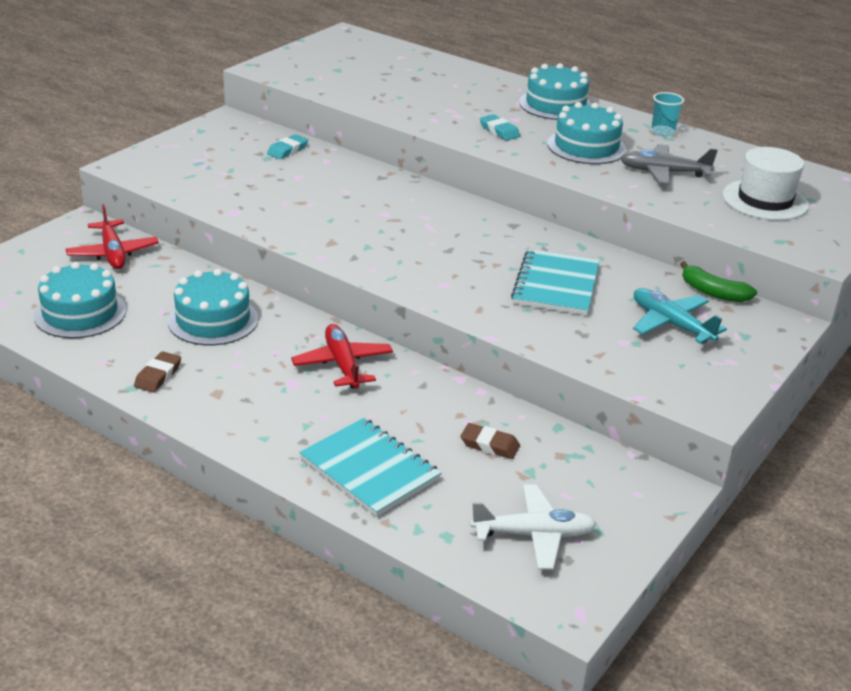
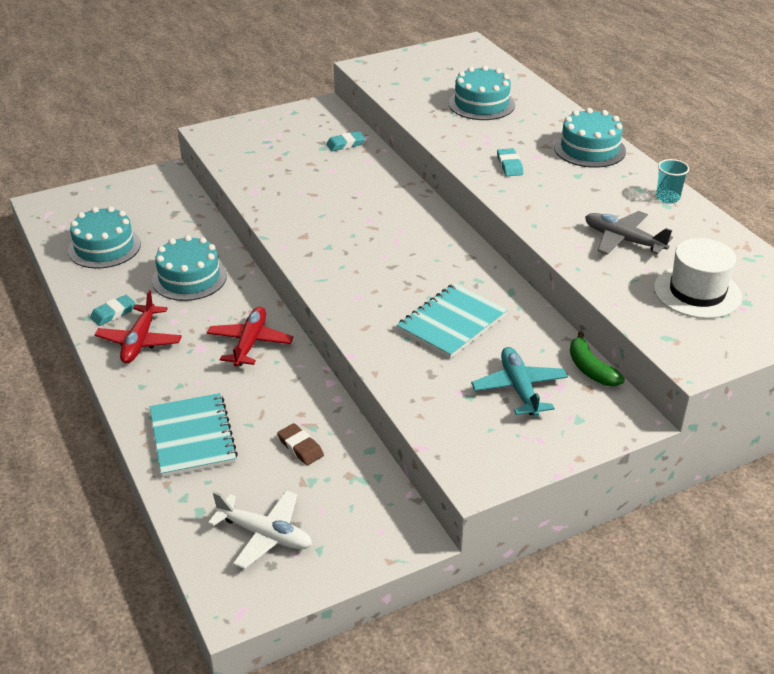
camera: 30 degrees right, 5 degrees up
(113, 253) = (167, 203): red plane -> red plane (139, 341)
(158, 376) = (113, 313): brown eraser -> turquoise eraser
(586, 146) = (575, 197): turquoise cake -> turquoise cake (481, 104)

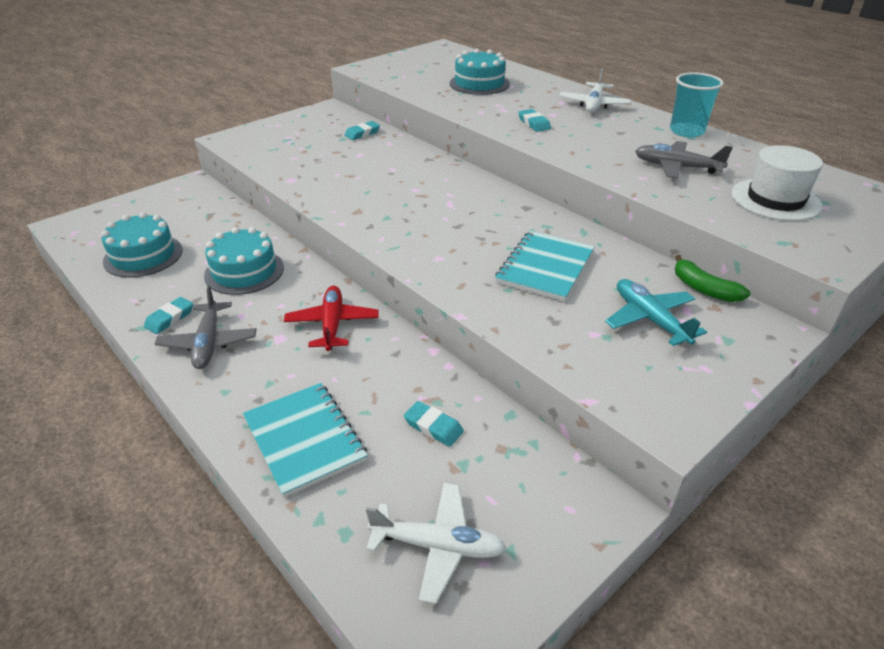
camera: 15 degrees left, 0 degrees up
(139, 341) = (208, 343): red plane -> grey plane
(300, 447) = (433, 427): brown eraser -> turquoise eraser
(589, 149) = (594, 105): turquoise cake -> white plane
(667, 198) = (687, 131): turquoise cup -> turquoise cup, size x1.55

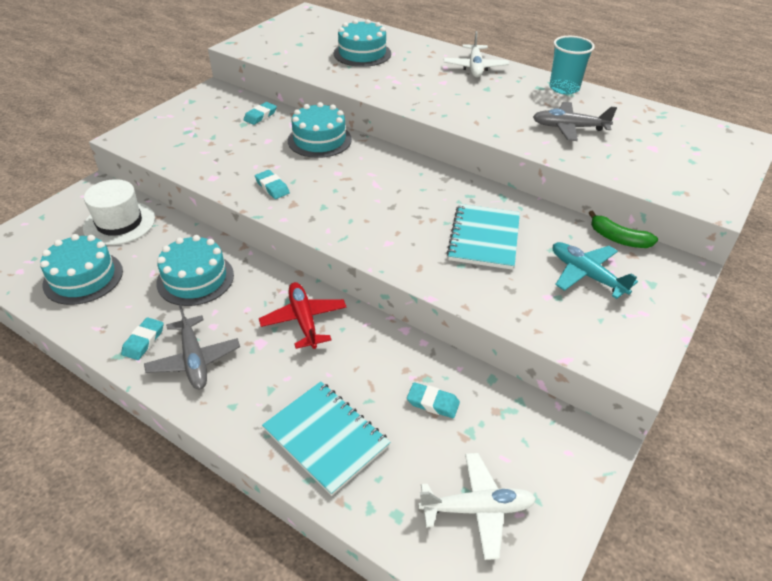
camera: 15 degrees left, 5 degrees up
(410, 159) = (319, 140): none -> turquoise cake
(534, 123) = (430, 94): turquoise eraser -> turquoise eraser (272, 187)
(775, 200) = (657, 151): white hat -> white hat (119, 223)

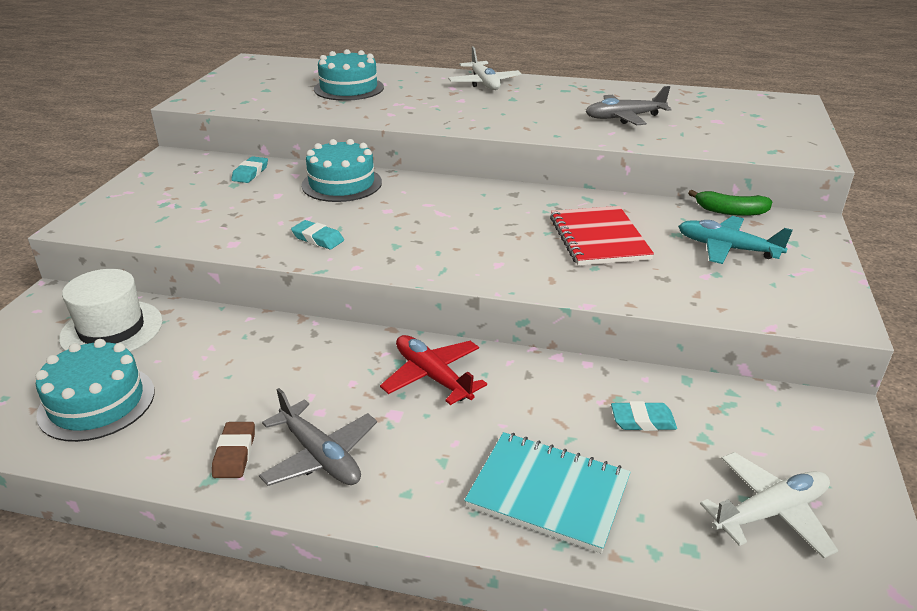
camera: 20 degrees left, 10 degrees down
(143, 341) = (235, 453): turquoise eraser -> brown eraser
(195, 279) = (261, 366): turquoise cake -> none
(484, 238) = (598, 238): turquoise notebook -> red notebook
(564, 88) = (590, 87): turquoise cup -> none

